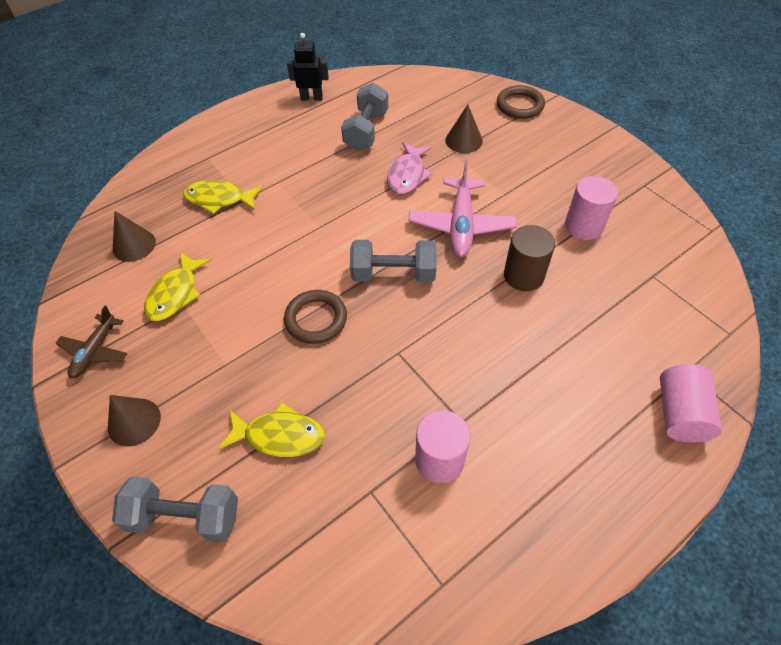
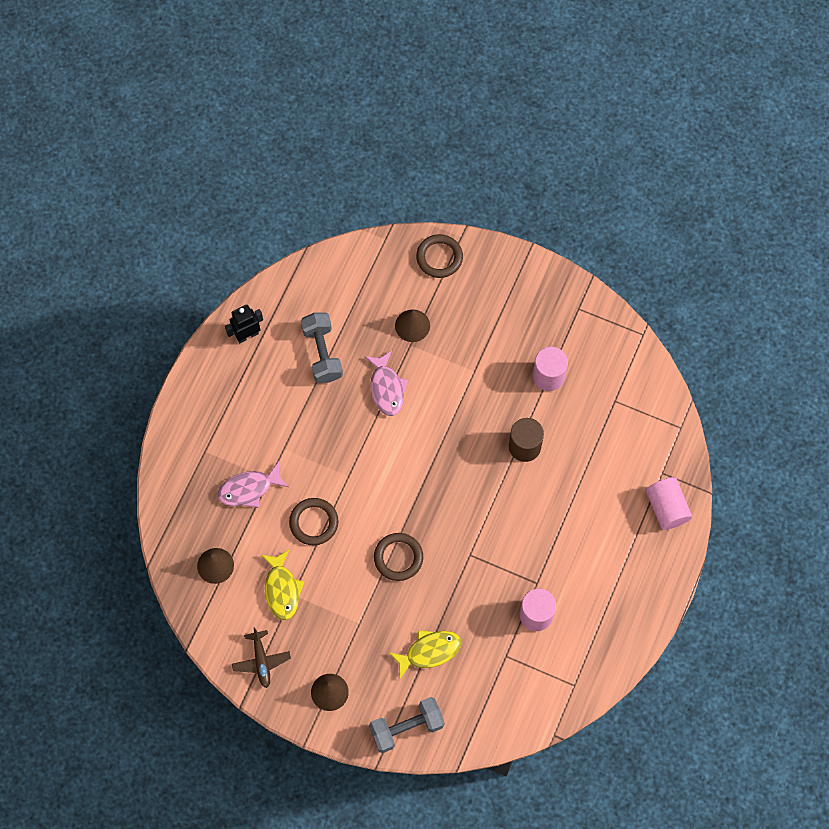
camera: 30 degrees left, 15 degrees up
(219, 199) = (249, 489): yellow fish -> pink fish
(255, 250) = (314, 522): none -> brown ring
(393, 274) = (430, 492): grey dumbbell -> none
(461, 225) = (456, 420): pink plane -> none

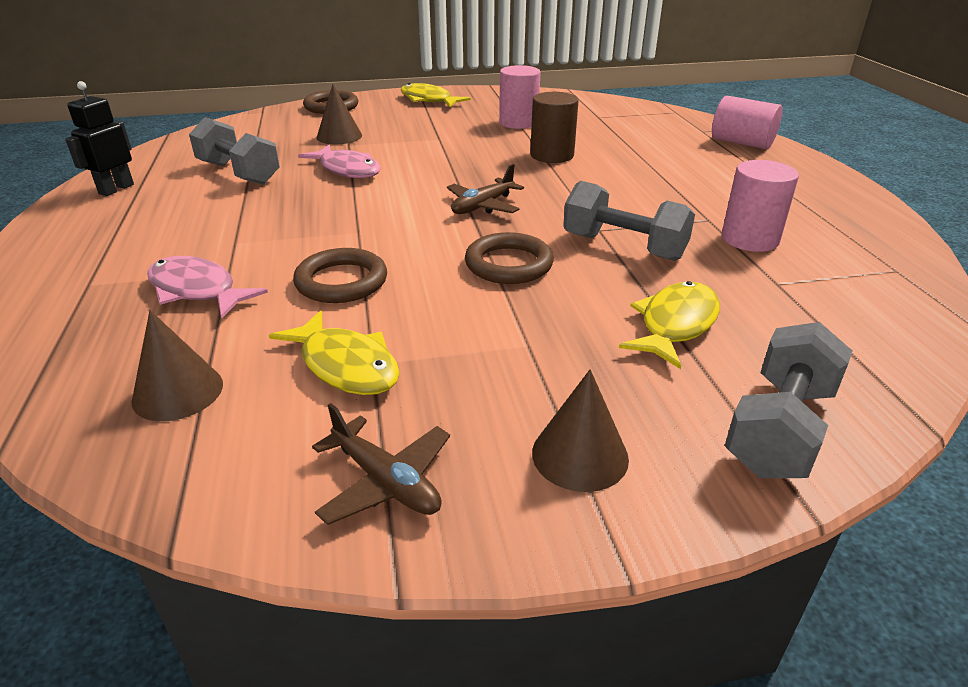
camera: 35 degrees left, 35 degrees down
(249, 489) = (197, 290): pink fish -> pink fish turned 90 degrees clockwise
(430, 489) = (483, 206): none -> brown plane
(466, 579) = (623, 247): none -> grey dumbbell
(518, 287) = (428, 100): none -> yellow fish

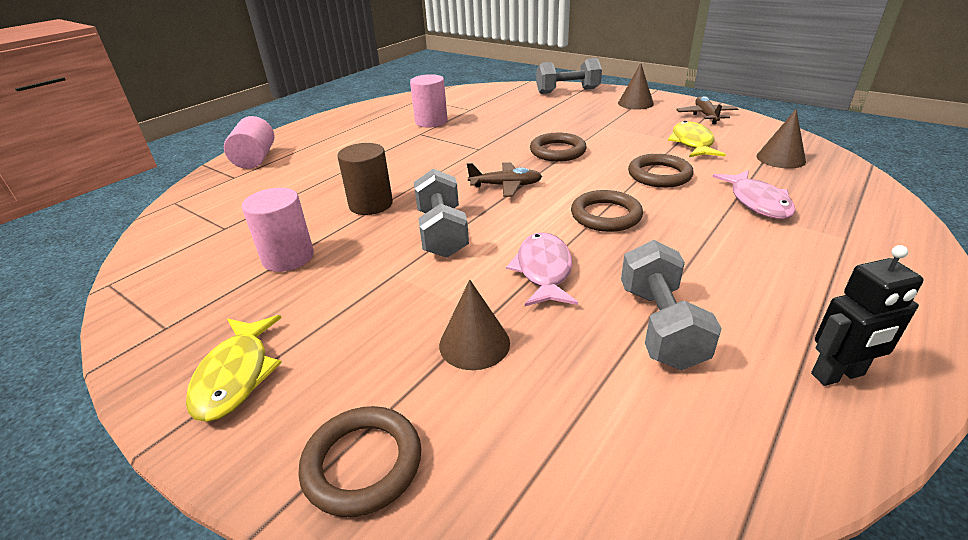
camera: 130 degrees left, 0 degrees up
(349, 217) = (606, 215): none -> brown ring
(623, 247) = (488, 138): grey dumbbell -> grey dumbbell (442, 233)
(675, 325) = (538, 113): yellow fish -> none

